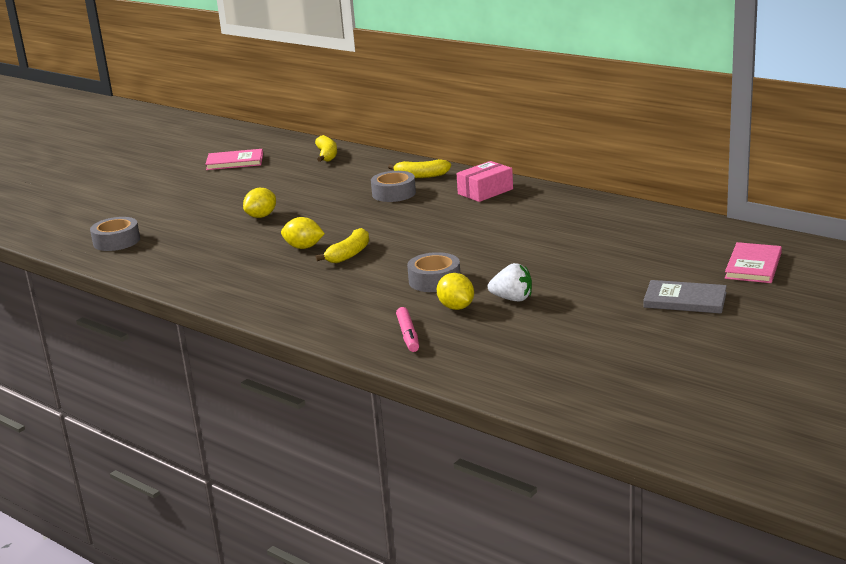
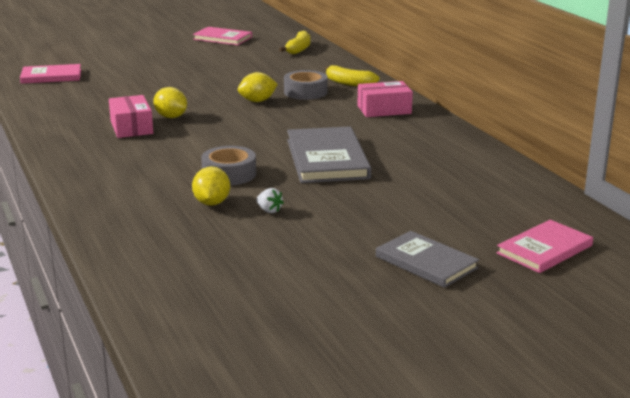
camera: 25 degrees right, 0 degrees up
(116, 241) = (51, 76): grey tape -> pink book
(261, 216) = (178, 84): yellow lemon -> yellow lemon (257, 101)
(281, 266) = (131, 127): none -> pink box
(349, 254) = (196, 132): yellow banana -> none
(408, 335) = (137, 215): pink marker -> none
(498, 245) = (327, 159): none -> grey book
(512, 299) = (269, 210): white strawberry -> white strawberry, size x0.61

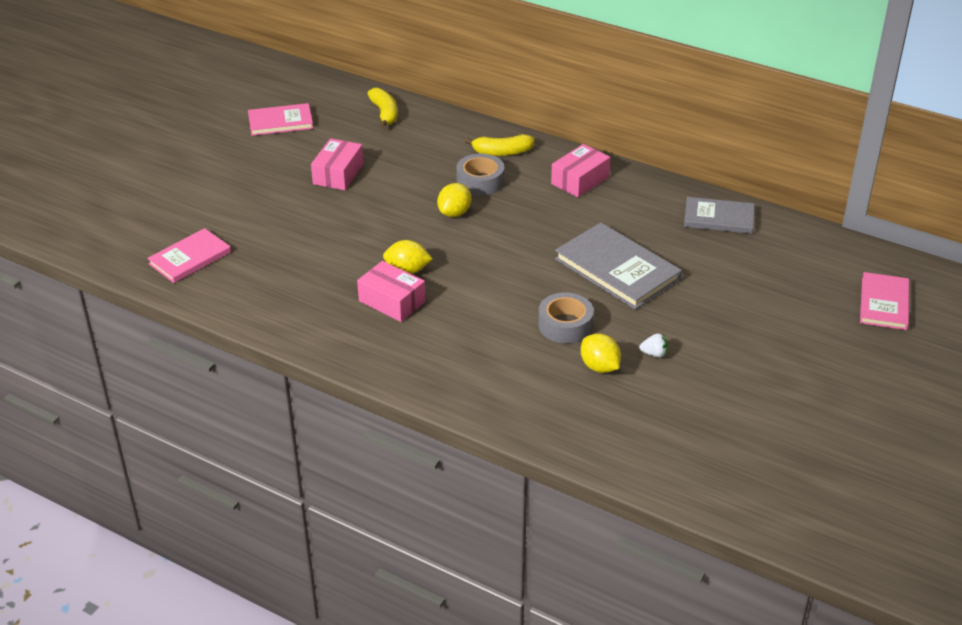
camera: 35 degrees left, 15 degrees up
(214, 66) = (338, 174): none -> pink box
(426, 262) = (828, 355): grey book -> grey book (718, 218)

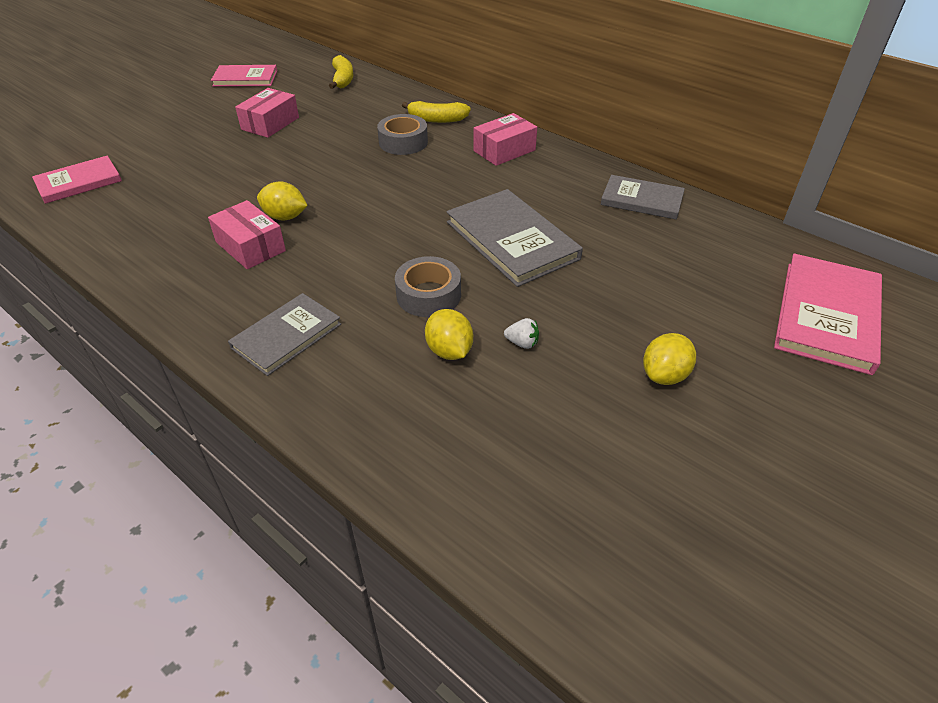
camera: 10 degrees right, 5 degrees up
(454, 213) = (363, 167): yellow lemon -> yellow lemon (664, 375)
(465, 372) = (286, 336): none -> grey book
(884, 303) = (827, 316): pink book -> pink book, size x1.55

